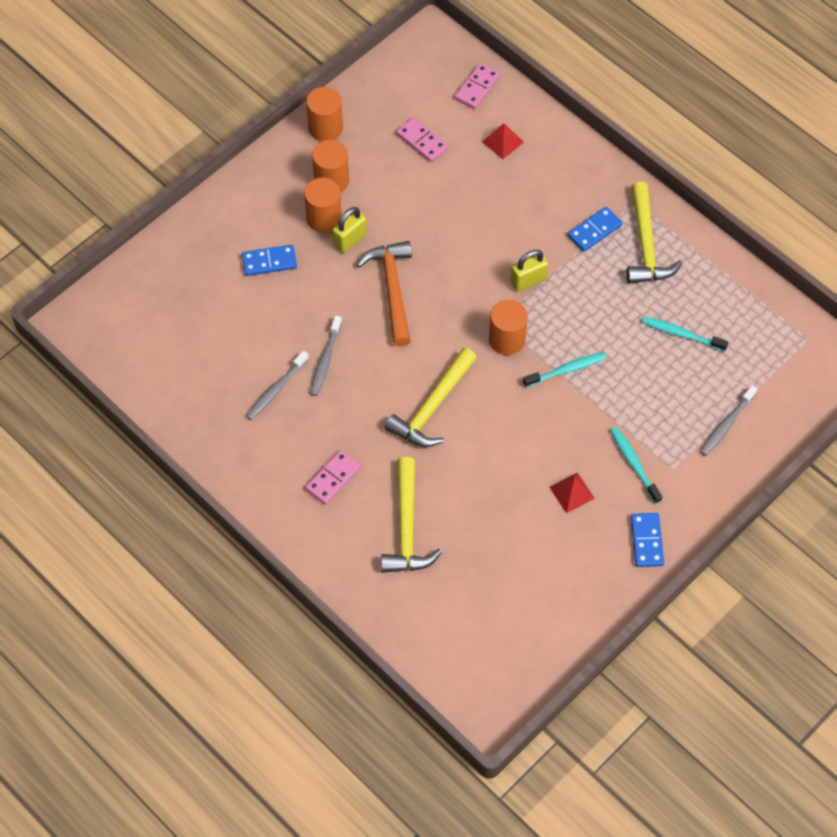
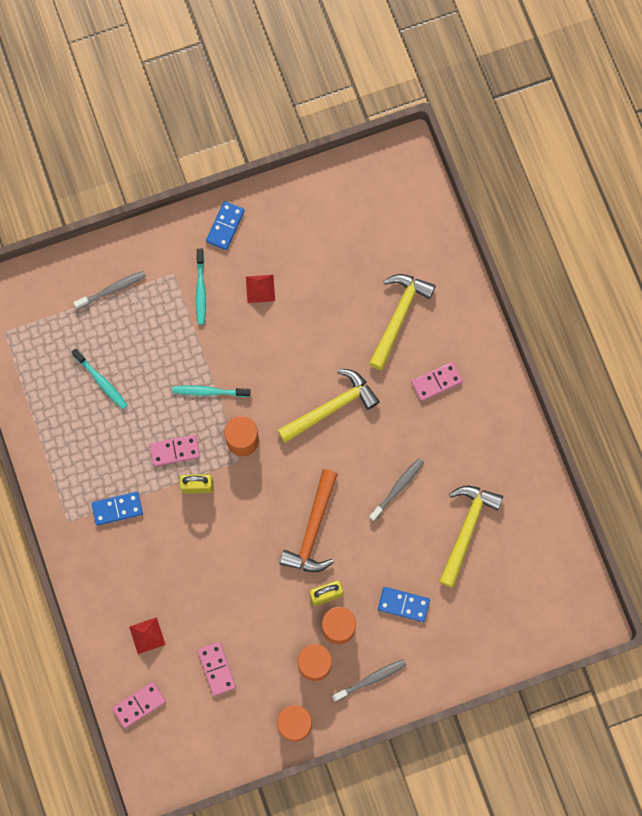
camera: 155 degrees left, 15 degrees up
(276, 390) = (448, 479): grey toothbrush -> grey toothbrush (371, 679)
(569, 302) = (175, 451): none -> pink domino
(646, 244) = (82, 476): yellow hammer -> yellow hammer (466, 530)

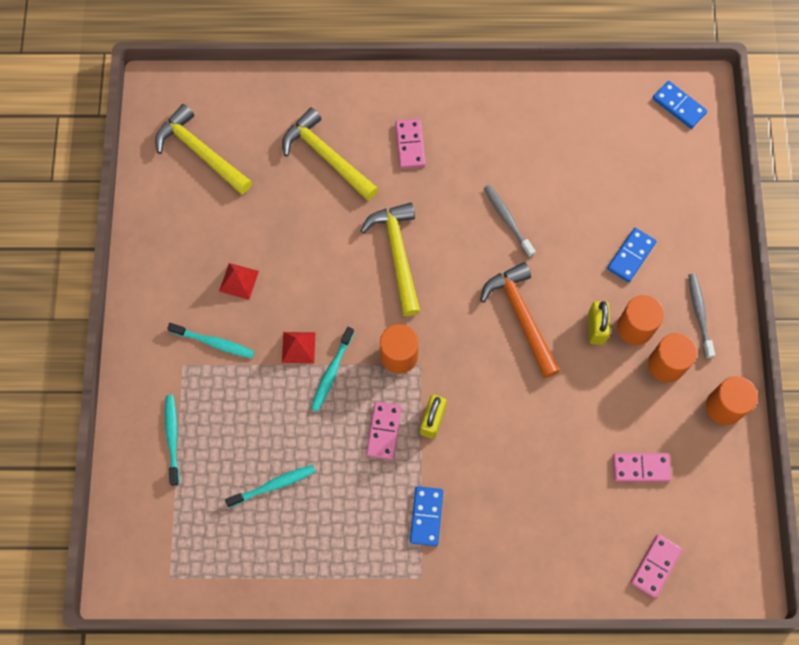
camera: 70 degrees left, 5 degrees down
(112, 289) = (172, 438): grey toothbrush -> turquoise toothbrush
(139, 705) = (655, 566): pink domino -> pink domino turned 45 degrees clockwise
(147, 635) = (580, 531): red pyramid -> red pyramid (298, 347)
(225, 226) = (154, 293): blue domino -> blue domino (679, 106)
(313, 529) = (521, 317): orange hammer -> orange hammer turned 150 degrees counterclockwise
(466, 530) = (573, 170): yellow hammer -> yellow hammer (201, 152)

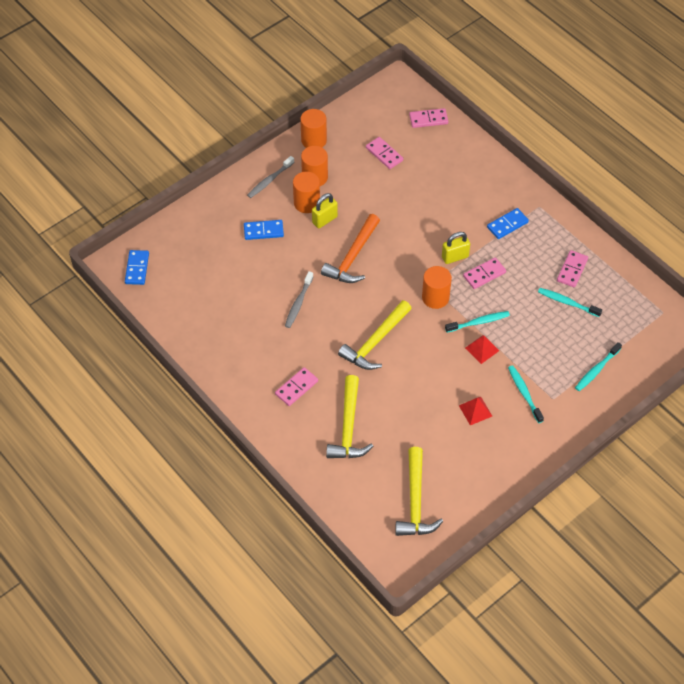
camera: 130 degrees left, 15 degrees down
(307, 530) = (572, 270): none -> pink domino

